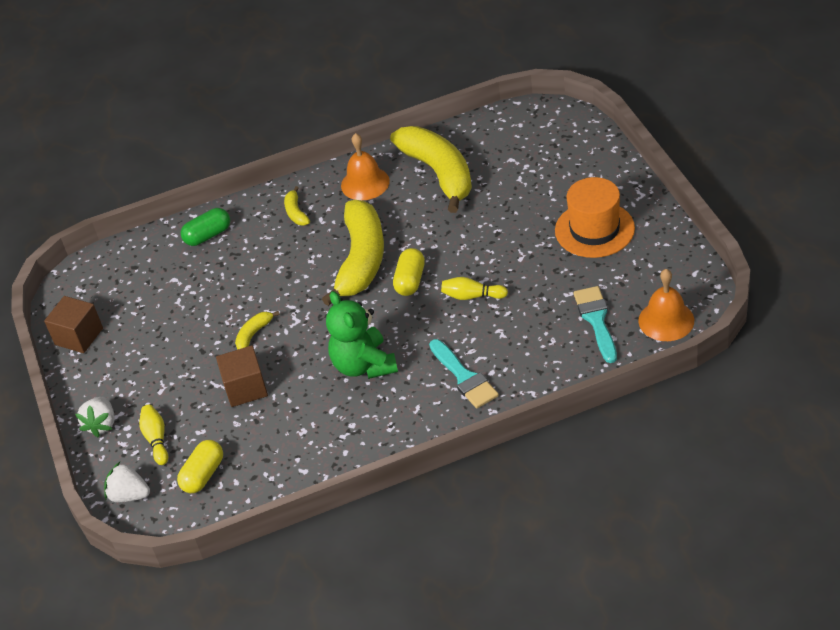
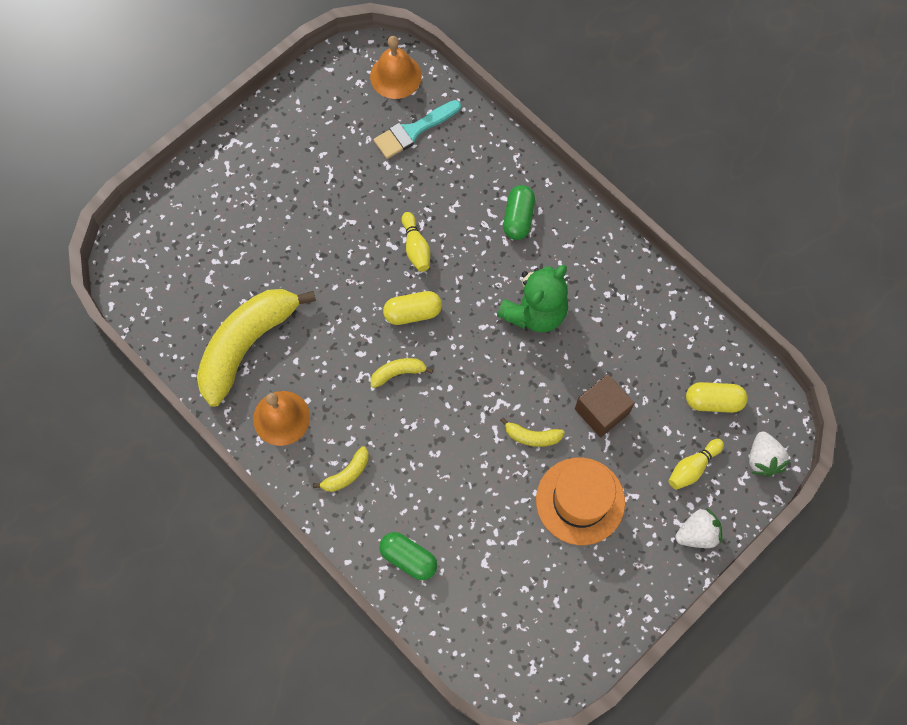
camera: 120 degrees left, 25 degrees up
(79, 336) = (598, 627): brown cube -> none
(361, 260) = (398, 373): yellow banana -> yellow banana, size x0.42
(464, 377) = (518, 218): turquoise brush -> green capsule
(594, 229) = (294, 167): orange hat -> orange hat (580, 501)

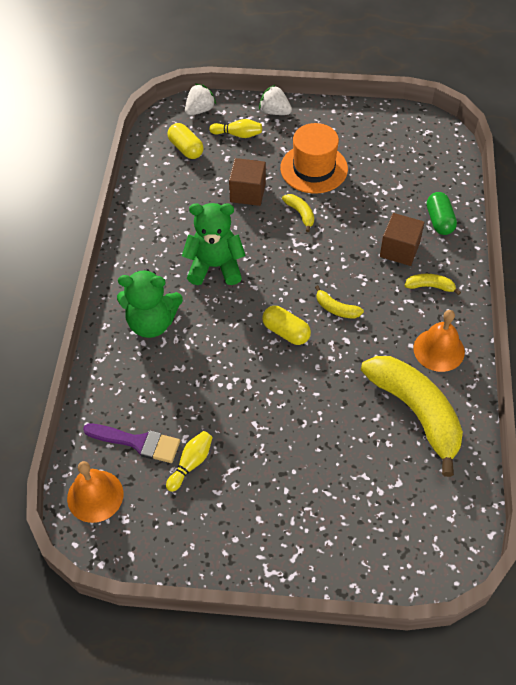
camera: 130 degrees left, 15 degrees down
(247, 345) = (416, 412): yellow banana -> yellow banana turned 120 degrees counterclockwise
(409, 487) = (399, 250): none -> brown cube
(413, 131) = (137, 442): turquoise brush -> purple brush
(416, 247) = (235, 367): yellow bowling pin -> yellow bowling pin (191, 463)
(518, 218) = (152, 323): green capsule -> green teddy bear

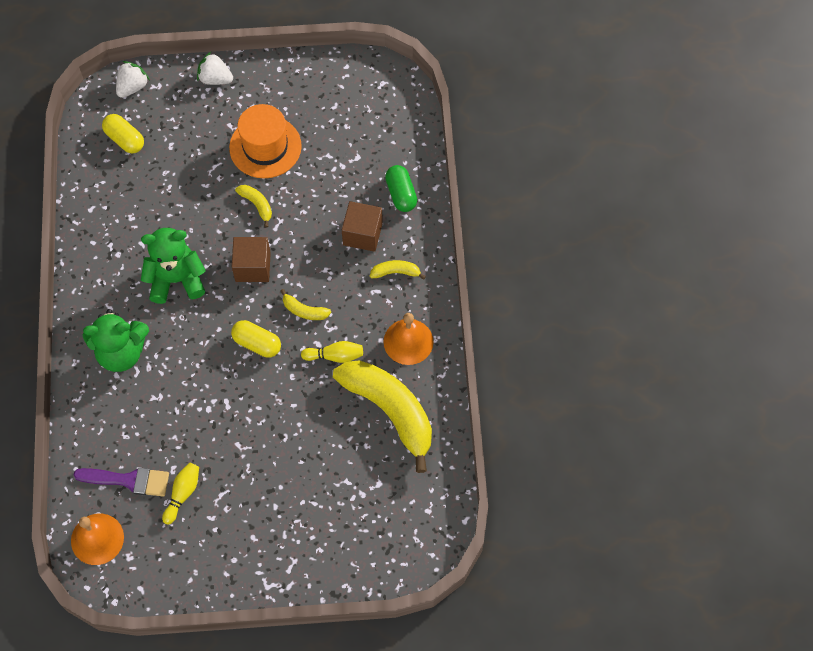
camera: 10 degrees left, 10 degrees up
(238, 134) = (179, 114): yellow bowling pin -> yellow bowling pin (335, 356)
(247, 192) = (198, 186): brown cube -> brown cube (253, 267)

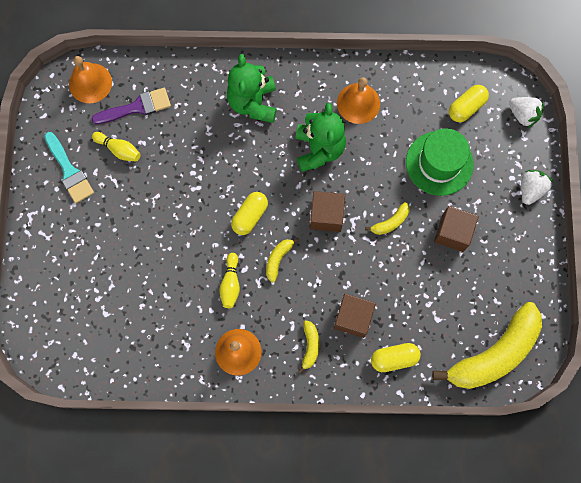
camera: 95 degrees right, 10 degrees up
(121, 244) = (358, 103): none -> orange bell
(128, 480) = (136, 107): purple brush -> purple brush turned 120 degrees counterclockwise
(189, 162) = (439, 163): none -> green hat
(211, 547) = (69, 171): none -> turquoise brush
(265, 147) = (453, 233): orange hat -> brown cube
(390, 411) = (172, 329): yellow banana -> yellow banana (494, 353)
(401, 194) = (394, 358): green capsule -> yellow capsule

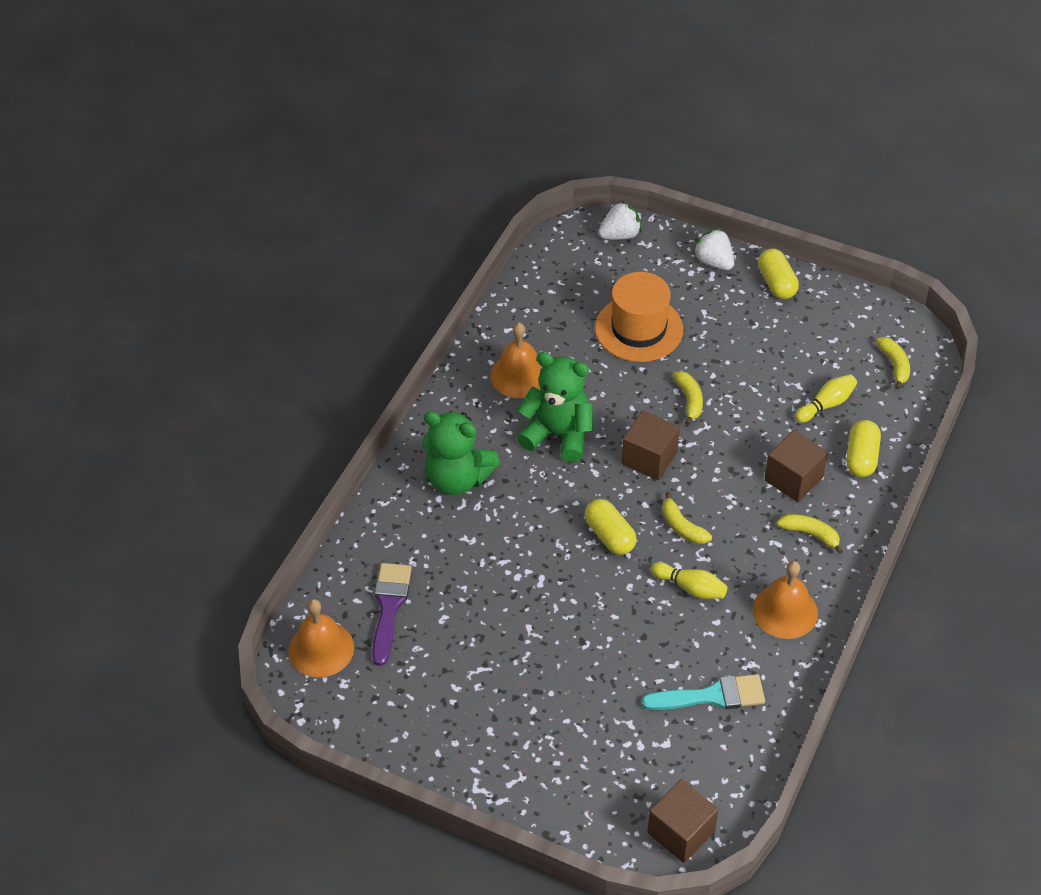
camera: 65 degrees left, 25 degrees down
(69, 171) = (438, 717): turquoise brush -> turquoise brush (712, 696)
(119, 150) = (439, 648): yellow bowling pin -> yellow bowling pin (826, 404)
(439, 163) = (639, 329): green hat -> orange hat
(453, 233) = (731, 348): brown cube -> brown cube (681, 832)
(466, 107) = (582, 280): yellow capsule -> yellow capsule (776, 283)
(494, 353) = (894, 365): yellow banana -> yellow banana, size x0.42

